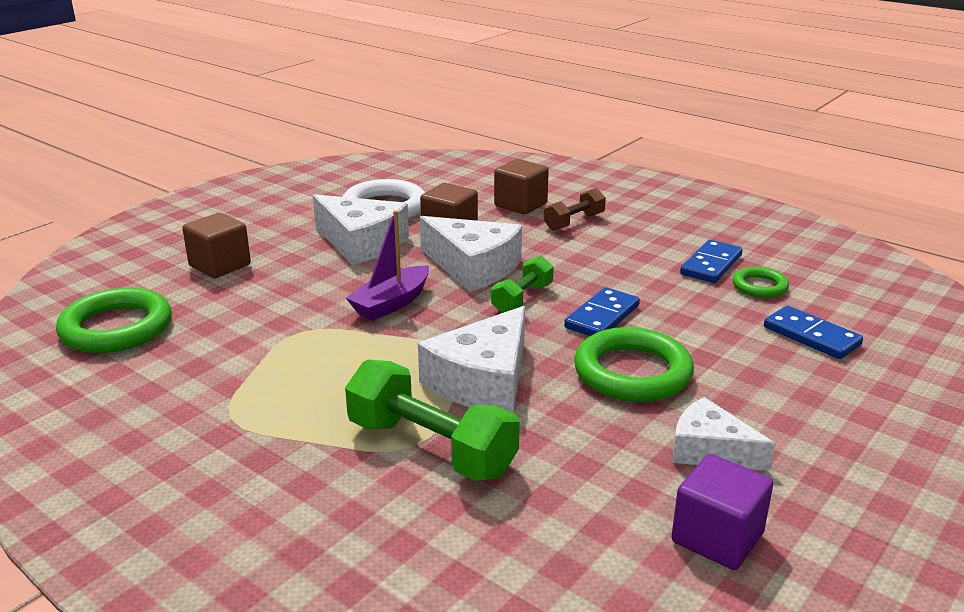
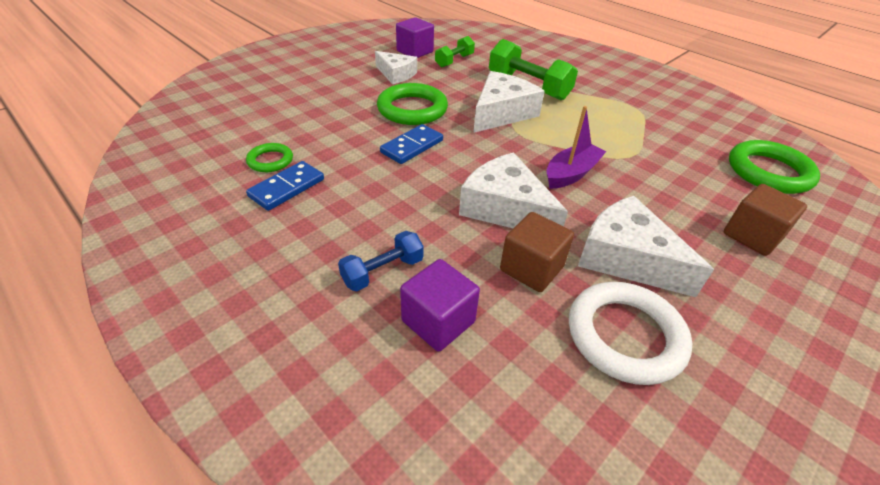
camera: 175 degrees left, 15 degrees up
(520, 205) = (438, 321): brown cube -> purple cube
(522, 299) = (467, 168): green dumbbell -> green dumbbell (454, 61)
(574, 222) = (383, 271): brown dumbbell -> blue dumbbell
(811, 336) = (281, 119): blue domino -> none

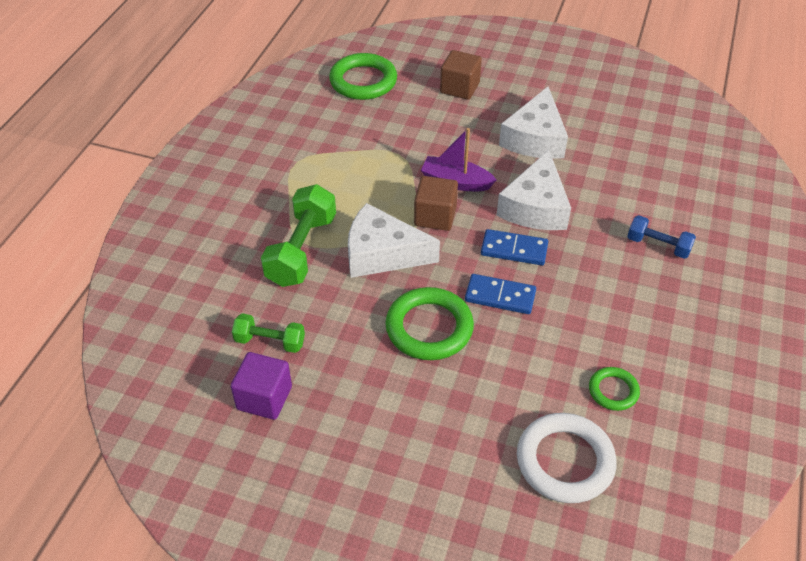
camera: 115 degrees left, 5 degrees up
(287, 188) = (635, 352): blue domino -> blue domino (514, 250)
(396, 74) = (352, 384): white cheese -> none
(438, 321) = (668, 204): purple cube -> none
(531, 268) = (586, 177): brown cube -> brown cube (435, 216)
(625, 336) = (603, 130): white ring -> white ring (565, 461)

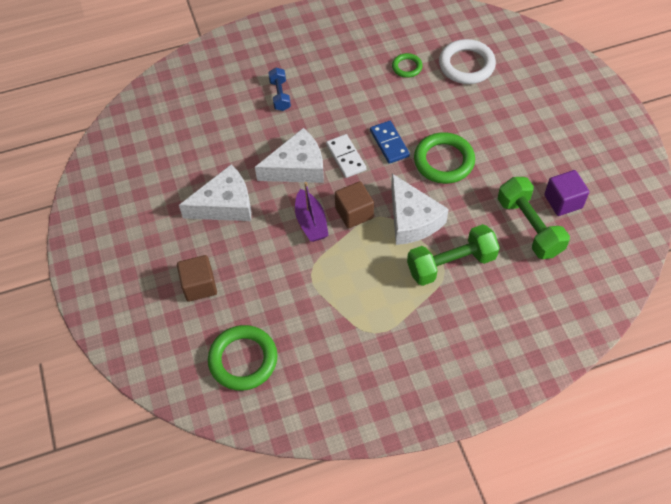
camera: 125 degrees left, 10 degrees up
(270, 342) = (529, 227): green dumbbell -> green dumbbell, size x1.73
(514, 250) = (346, 157): blue domino -> white domino

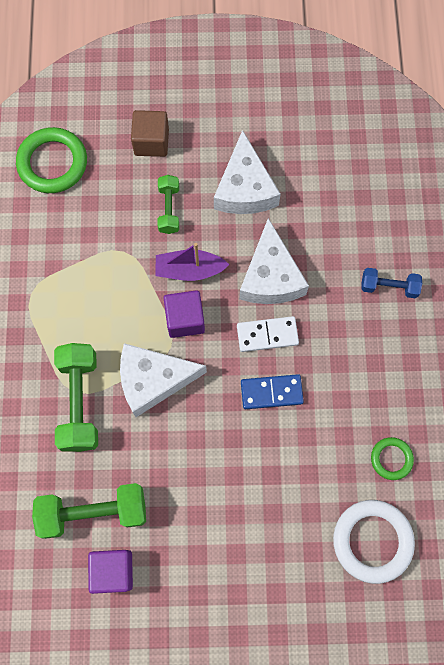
camera: 105 degrees right, 15 degrees up
(261, 253) = (169, 209): none -> green dumbbell
(354, 213) = (185, 319): brown cube -> purple cube
(444, 161) = (223, 448): green ring -> none

